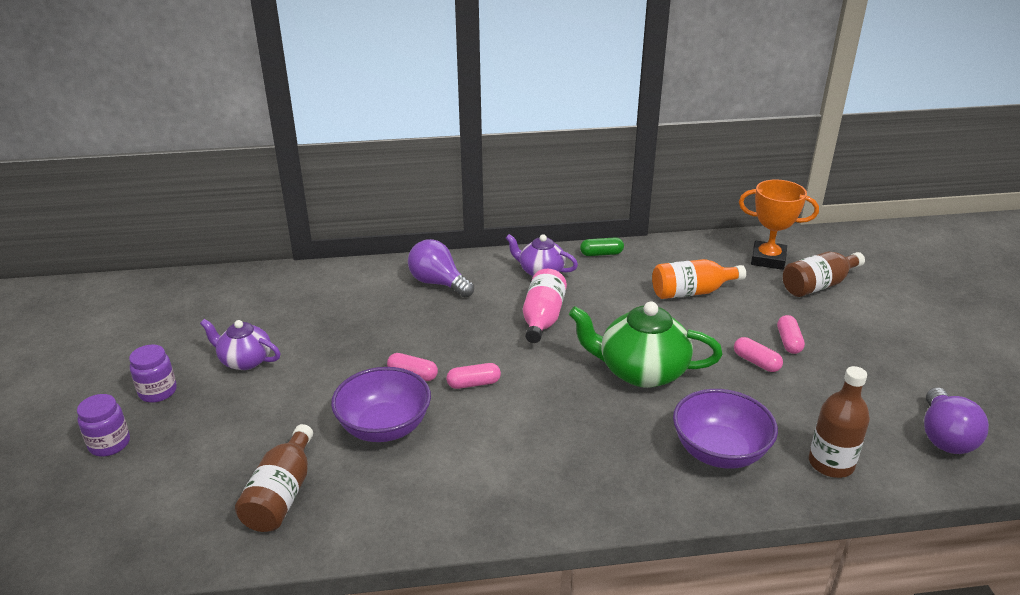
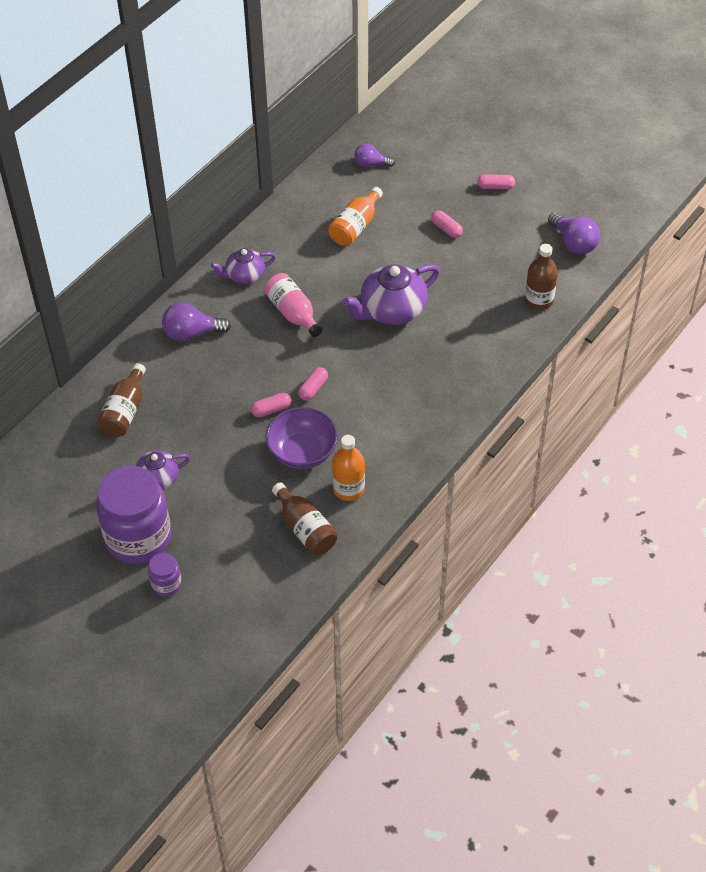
camera: 45 degrees left, 20 degrees up
(158, 392) = (138, 538): purple jar -> purple jar, size x2.22
(374, 491) = (348, 489): none -> orange bottle
(601, 254) = (264, 231): green capsule -> none
(641, 371) = (392, 310): green teapot -> purple teapot
(719, 451) = (483, 333): purple bowl -> none
(756, 362) = (444, 257): pink capsule -> pink capsule (495, 187)
(768, 259) = (371, 164): orange trophy -> purple light bulb
(818, 285) = (421, 168): brown bottle -> brown bottle (125, 411)

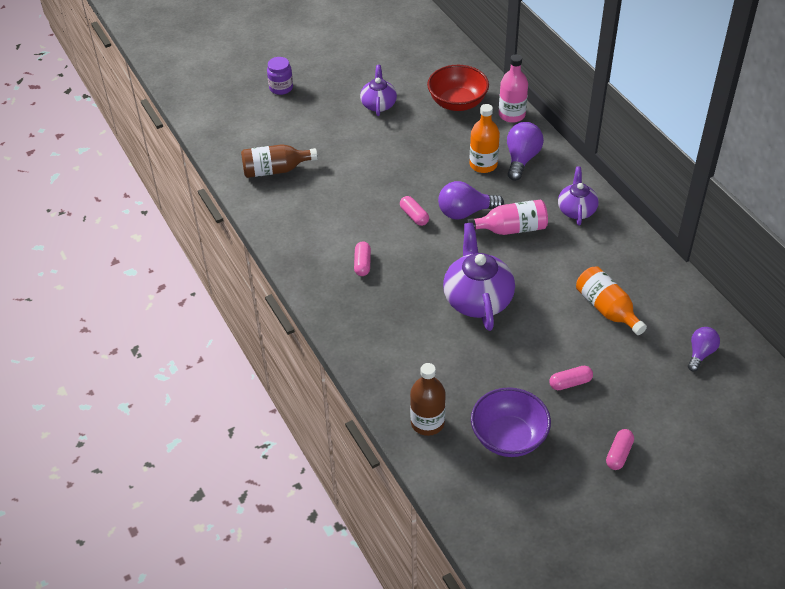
camera: 115 degrees right, 5 degrees down
(125, 411) = (457, 103): brown bottle -> red bowl
(126, 360) = (512, 115): none -> pink bottle
(138, 538) = (331, 83): purple jar -> none
(271, 409) = (407, 184): pink capsule -> pink capsule (362, 264)
(302, 452) = (350, 189): purple bowl -> purple bowl (509, 437)
(348, 489) = (295, 206): orange bottle -> orange bottle (483, 165)
(573, 243) = (495, 492): purple light bulb -> purple light bulb (465, 212)

